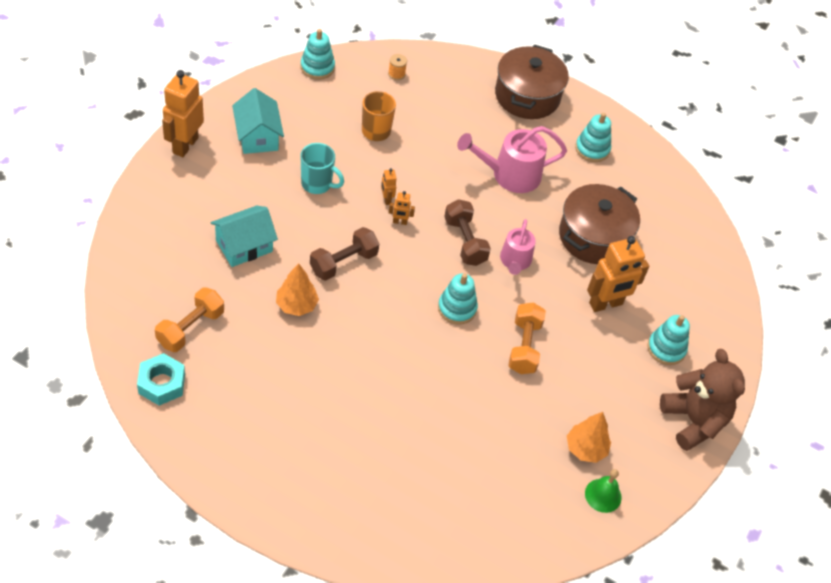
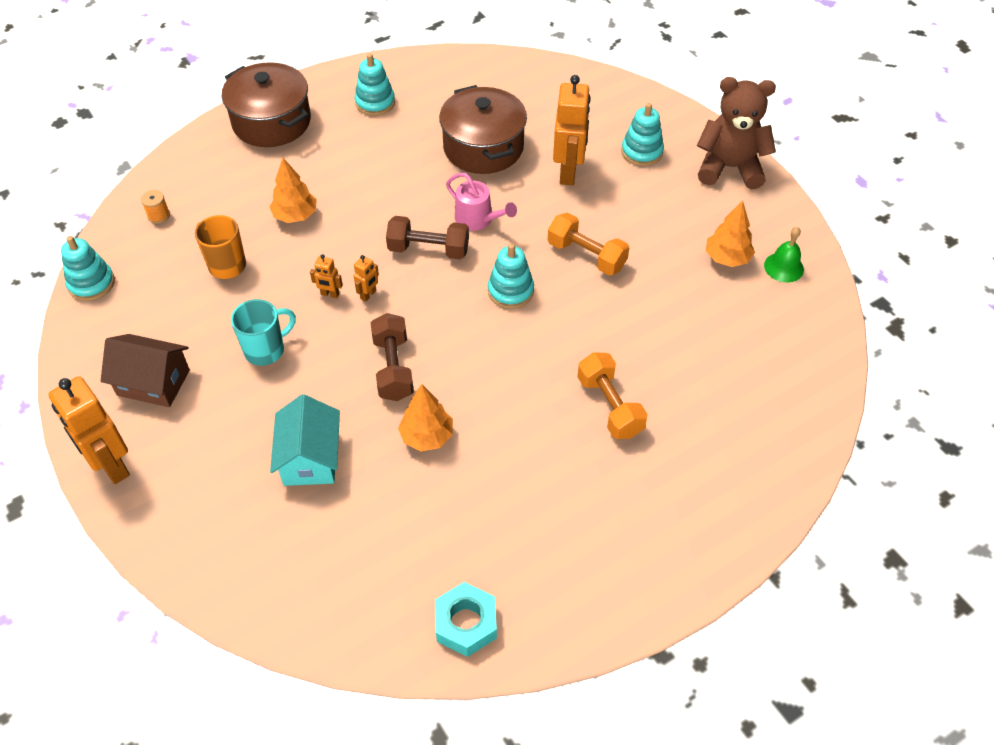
camera: 55 degrees left, 0 degrees up
(190, 328) = (400, 561): orange dumbbell -> orange dumbbell (609, 406)
(257, 136) = (153, 382): turquoise house -> brown house
(446, 149) = (295, 216): none -> orange tree
(510, 174) = (365, 178): pink watering can -> none

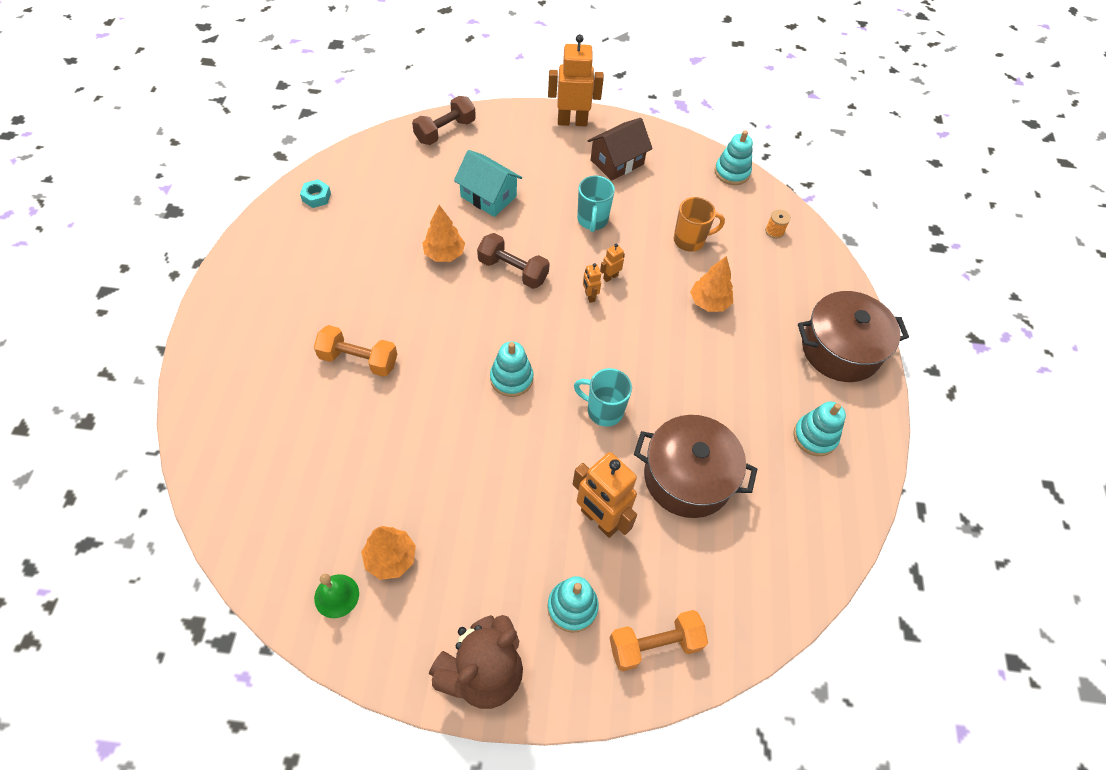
camera: 125 degrees right, 5 degrees up
(428, 249) = (600, 358): brown dumbbell -> brown dumbbell (445, 131)
(466, 623) = (316, 197): turquoise nut -> turquoise nut, size x0.65
(477, 219) = (603, 410): pink watering can -> turquoise mug
(586, 256) = (496, 455): orange dumbbell -> orange dumbbell (655, 645)

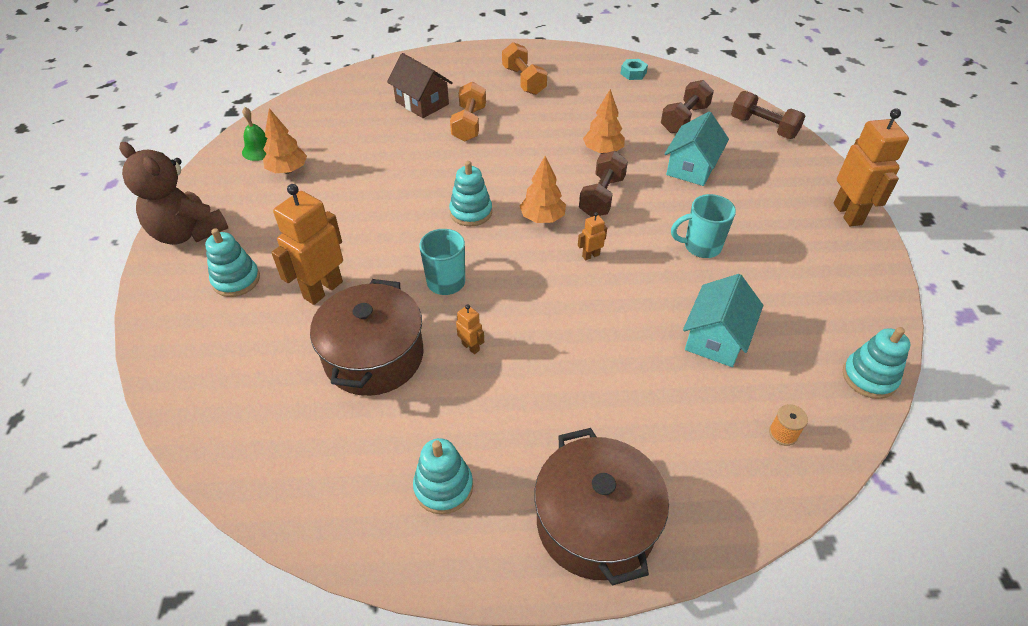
camera: 85 degrees right, 10 degrees down
(413, 180) = (684, 119): none -> brown dumbbell
(610, 277) = (625, 269): orange robot -> orange robot (471, 347)
(617, 162) = (808, 258): brown house -> brown house (422, 103)
(655, 645) = (192, 342): orange dumbbell -> orange dumbbell (524, 81)
(690, 240) = (716, 338): orange mug -> turquoise house
(709, 302) = (623, 363): orange tree -> orange tree (542, 218)

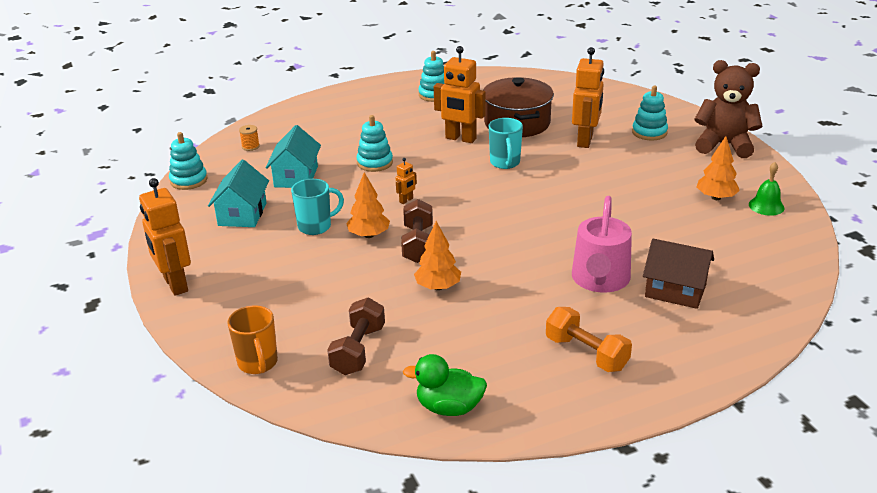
camera: 160 degrees right, 15 degrees down
(469, 124) = (600, 280): orange dumbbell -> pink watering can
(471, 212) = (525, 205): turquoise stacking toy -> turquoise stacking toy (375, 163)
(471, 347) = (460, 139): orange robot -> orange robot, size x2.24
(542, 218) = (461, 215): orange tree -> orange tree (369, 235)
(595, 522) = (350, 101): brown pot -> none
(633, 73) = (449, 407): turquoise nut -> green duck
(692, 167) = (337, 292): turquoise house -> turquoise house (242, 214)
(763, 127) = (258, 363): brown dumbbell -> orange mug

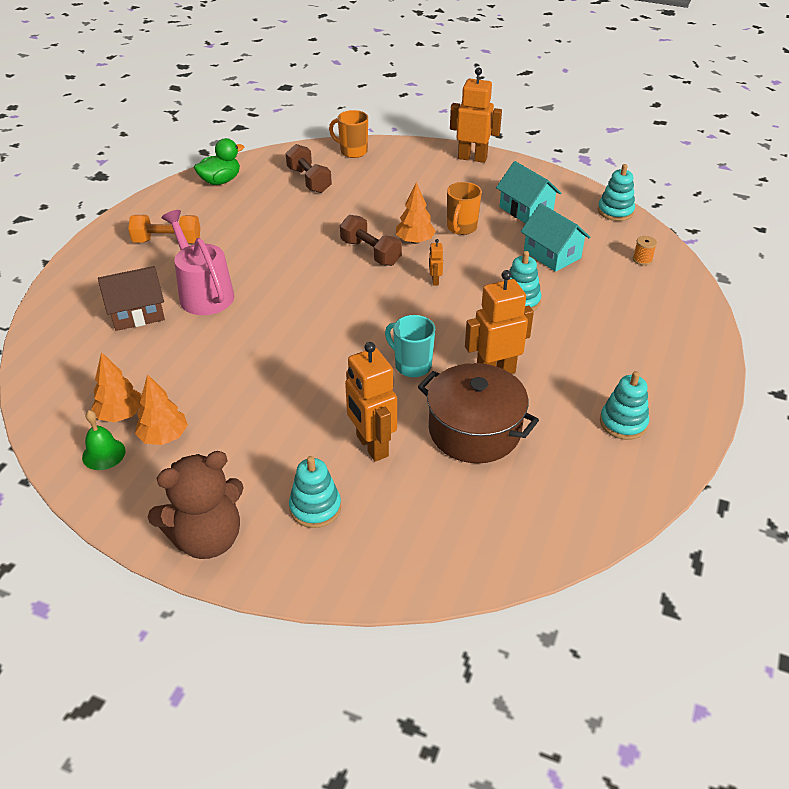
camera: 135 degrees right, 10 degrees up
(316, 226) = (461, 228): turquoise mug -> orange mug
(438, 287) = (313, 233): orange tree -> orange tree (120, 414)

